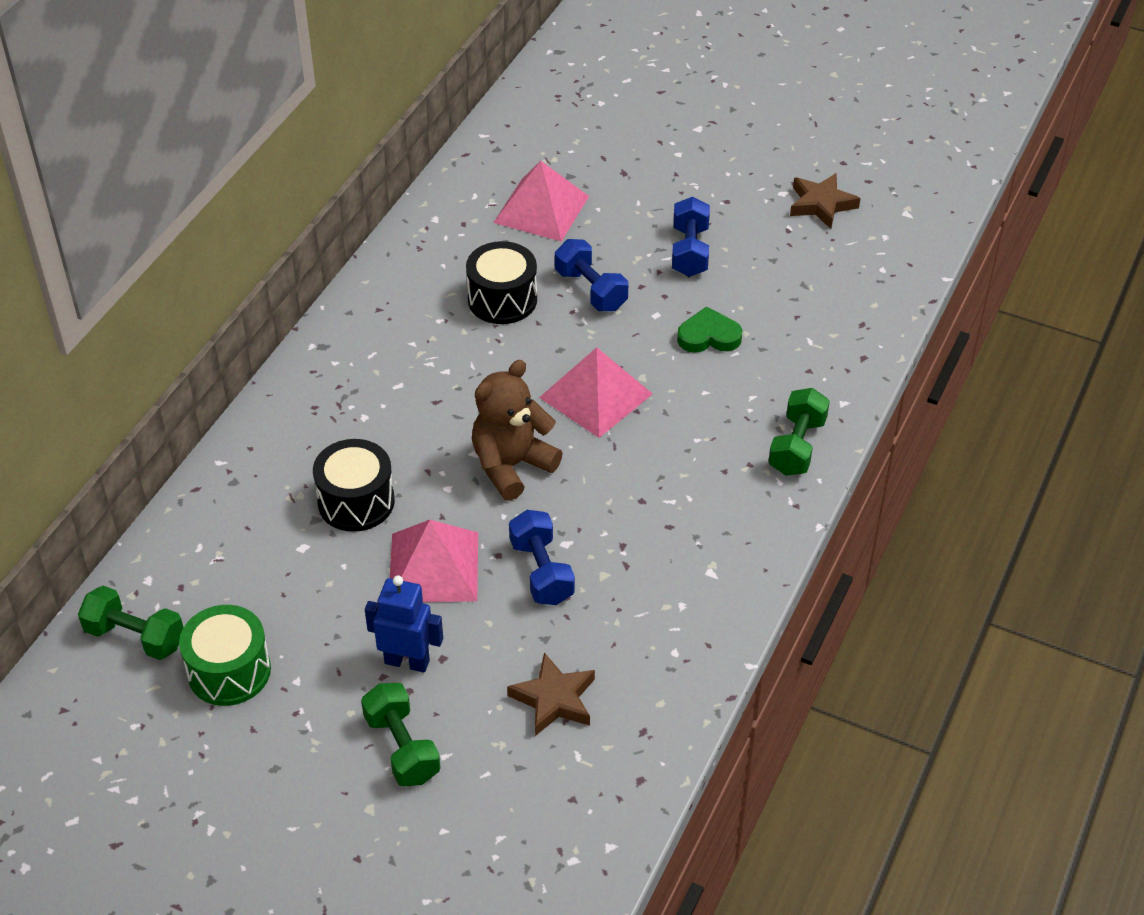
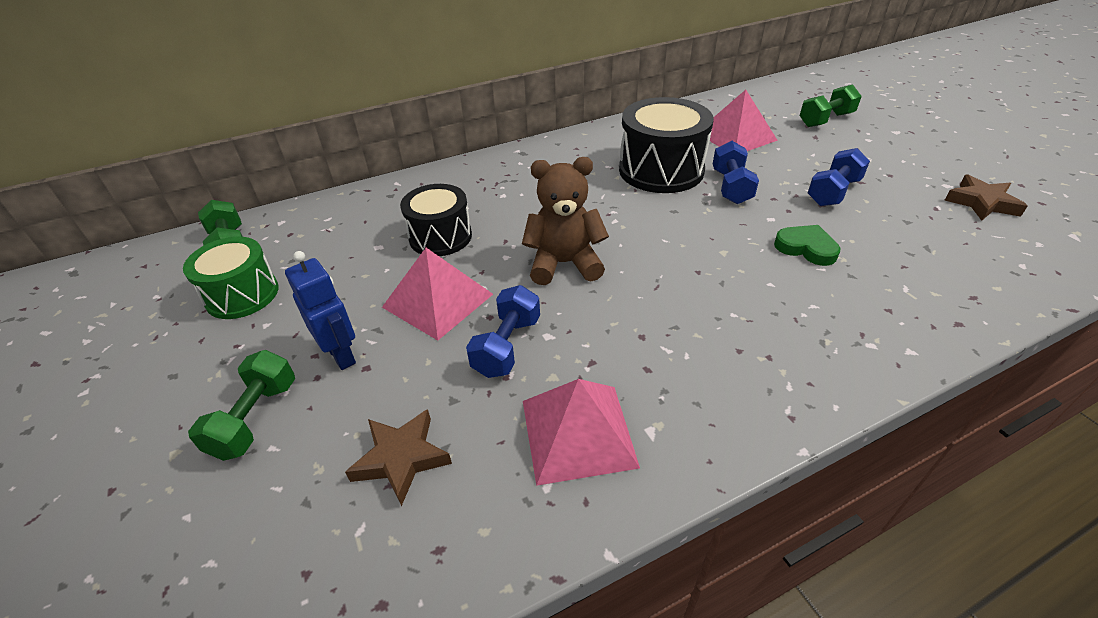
camera: 40 degrees right, 5 degrees down
(502, 299) = (661, 170): black drum -> black drum, size x1.53
(595, 395) = (674, 248): pink pyramid -> pink pyramid (578, 432)
(797, 446) = (831, 365): green dumbbell -> green dumbbell (825, 120)

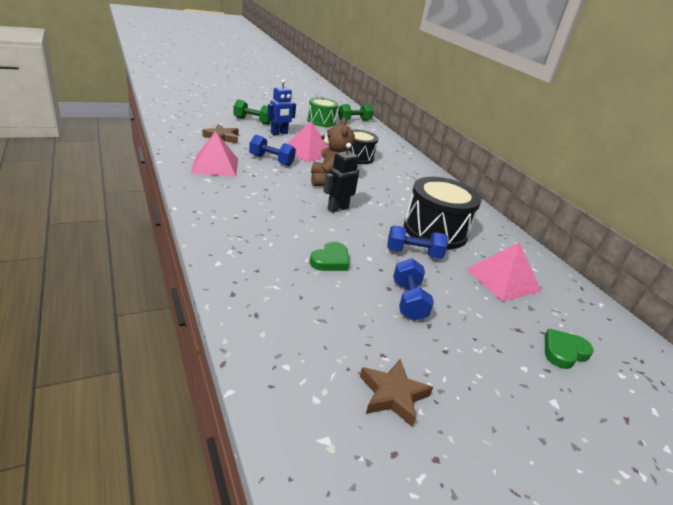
camera: 85 degrees right, 10 degrees down
(658, 249) = (337, 208): none -> black robot
(825, 120) = (564, 352): green dumbbell -> green heart
(833, 192) = (408, 301): blue dumbbell -> blue dumbbell turned 45 degrees clockwise

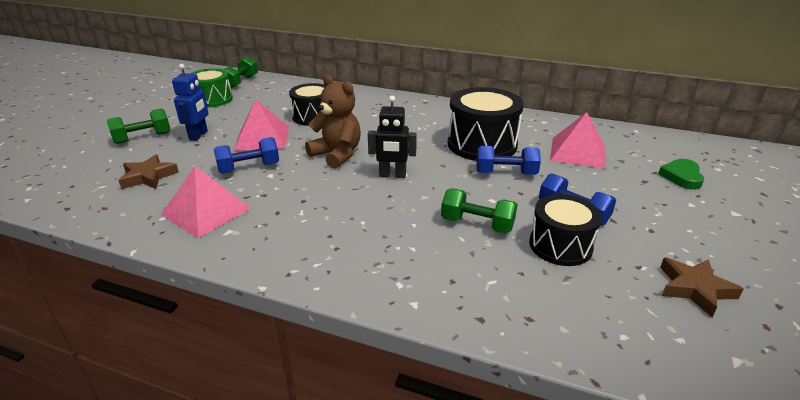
camera: 40 degrees left, 0 degrees up
(330, 260) = (477, 224): green heart -> green dumbbell
(337, 208) = (392, 175): black robot -> black robot turned 90 degrees counterclockwise
(356, 306) = (560, 245): none -> black drum
(413, 253) = (505, 173): blue dumbbell -> blue dumbbell turned 45 degrees clockwise

